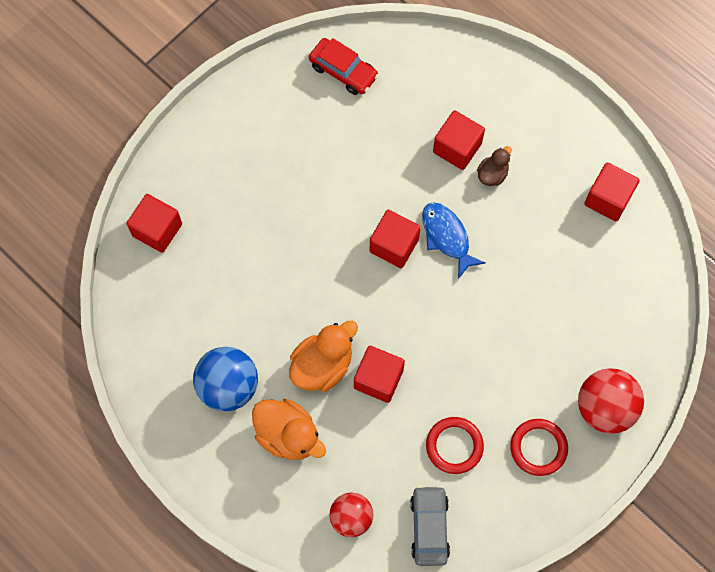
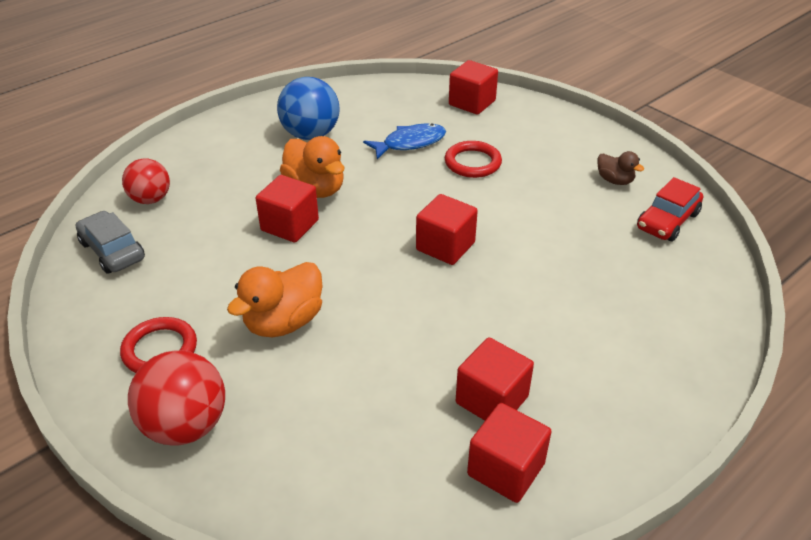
camera: 95 degrees right, 30 degrees down
(288, 435) = (250, 165): orange duck -> orange duck (284, 322)
(429, 527) = (112, 251): grey car -> grey car turned 135 degrees counterclockwise
(447, 237) = (453, 290): blue fish -> blue fish (410, 143)
(454, 446) = (193, 276): red ring -> red ring (472, 163)
(457, 148) = (577, 308): red cube -> red cube (491, 400)
(492, 174) = (541, 339): brown duck -> brown duck (614, 180)

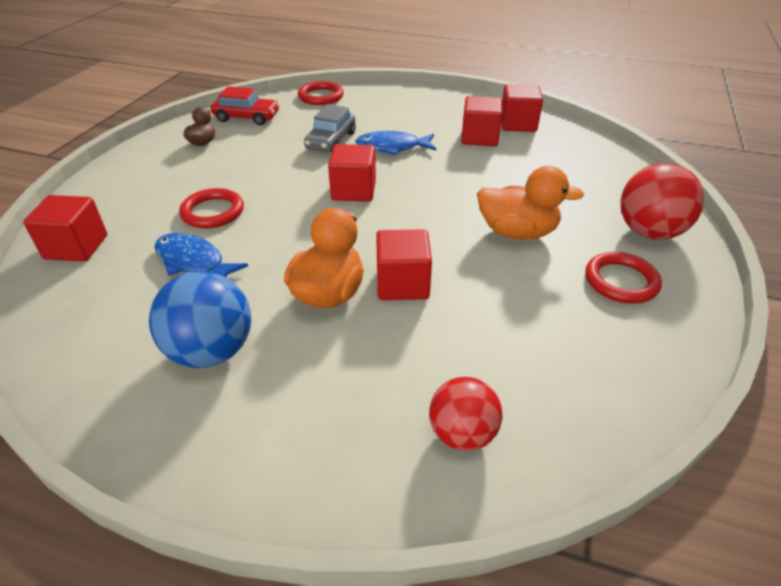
camera: 120 degrees left, 0 degrees up
(112, 251) = (573, 402): grey car -> grey car (331, 141)
(518, 307) = (392, 147): none -> blue fish
(710, 297) = (321, 96): none -> red ring

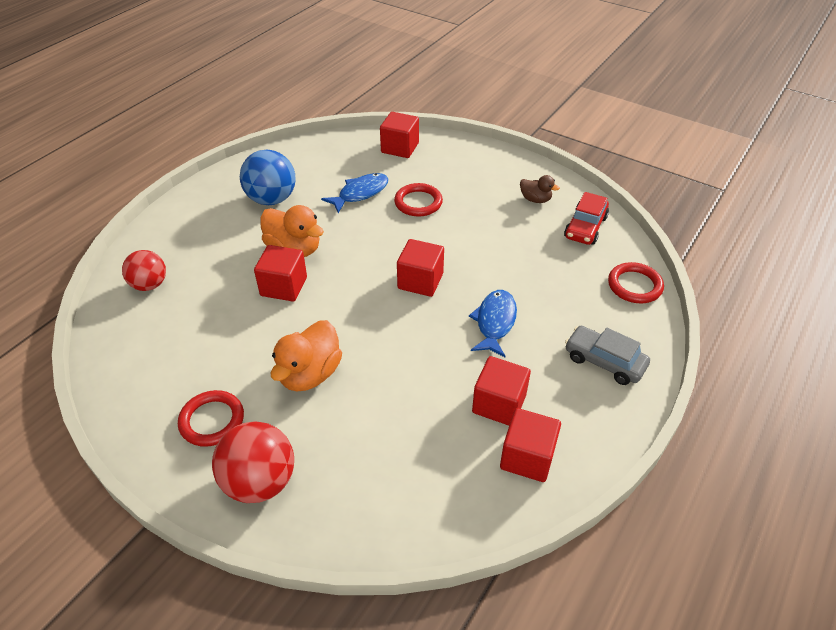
camera: 105 degrees right, 5 degrees up
(331, 141) = (519, 279): grey car -> grey car (604, 361)

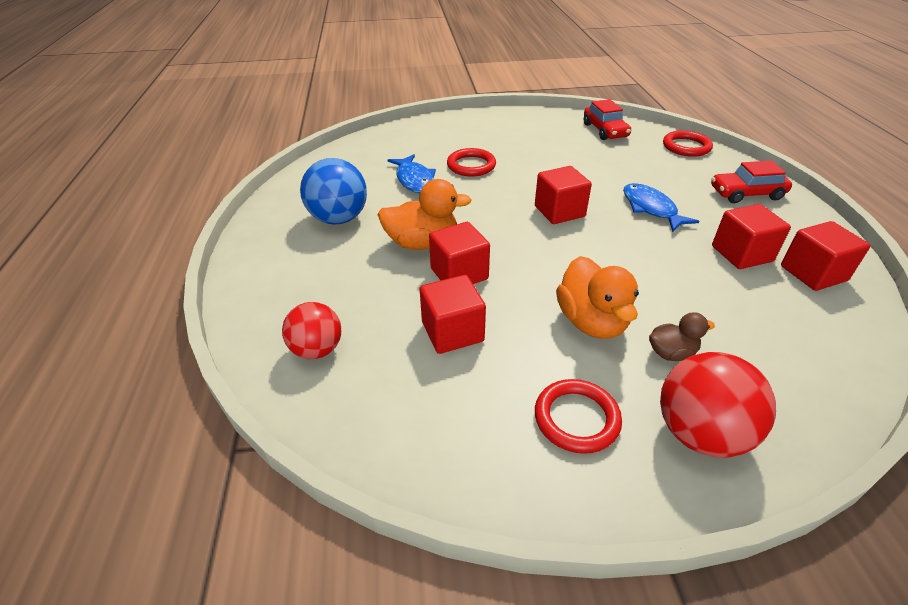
camera: 40 degrees left, 5 degrees down
(360, 193) = (414, 180): blue fish -> blue fish turned 150 degrees clockwise
(400, 148) = (397, 139): red cube -> red cube (452, 332)
(535, 199) = (548, 129): brown duck -> brown duck (671, 353)
(604, 361) = (746, 194): grey car -> red car

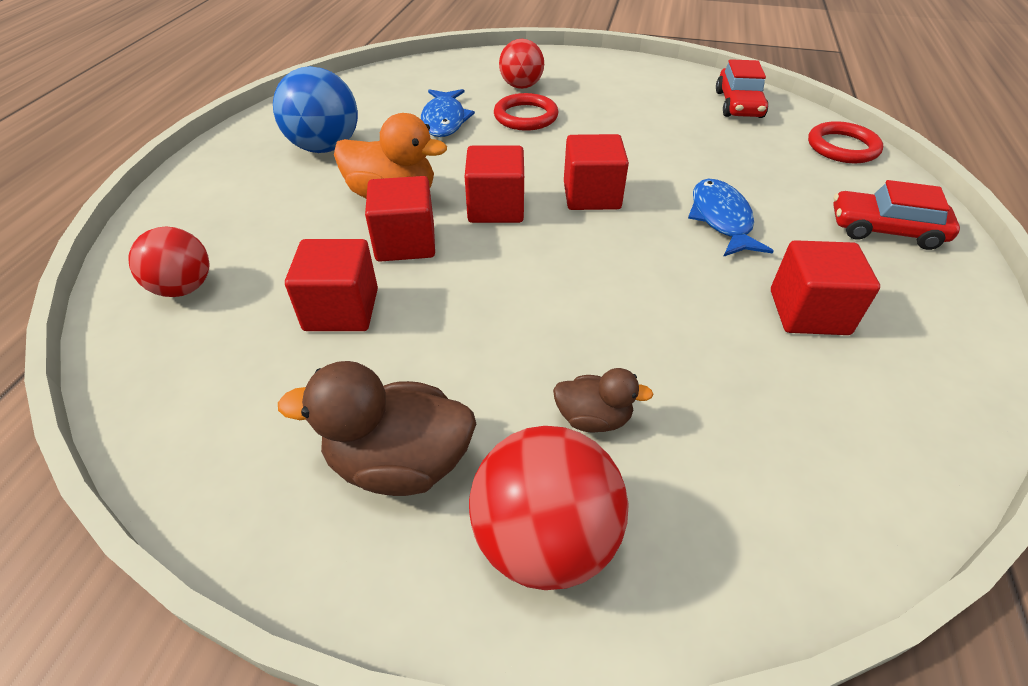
camera: 20 degrees right, 5 degrees up
(450, 144) = (521, 86): none -> red ball
(576, 418) = (399, 462): red ring -> brown duck
(591, 322) = (519, 346): orange duck -> none
(813, 273) = (903, 369): red cube -> red cube (496, 208)

